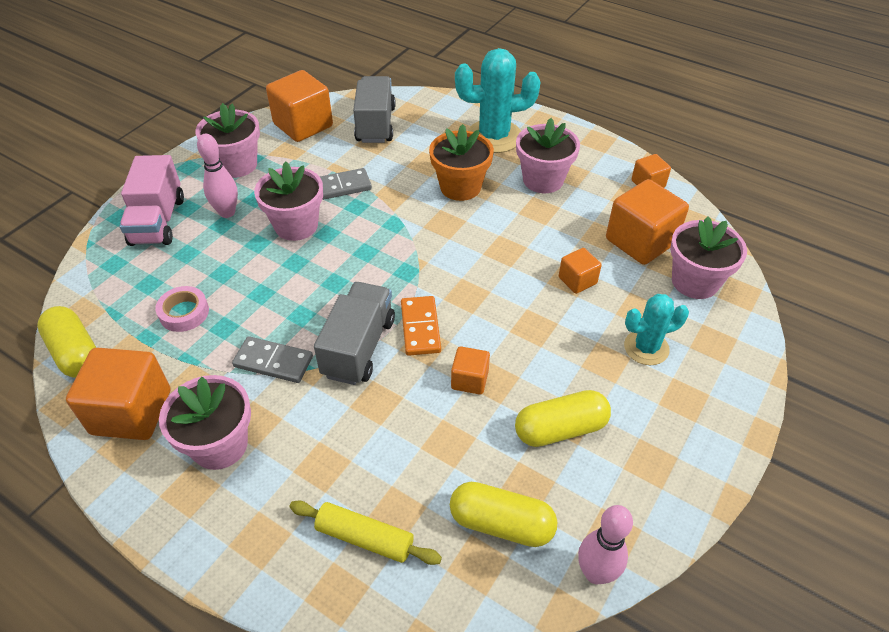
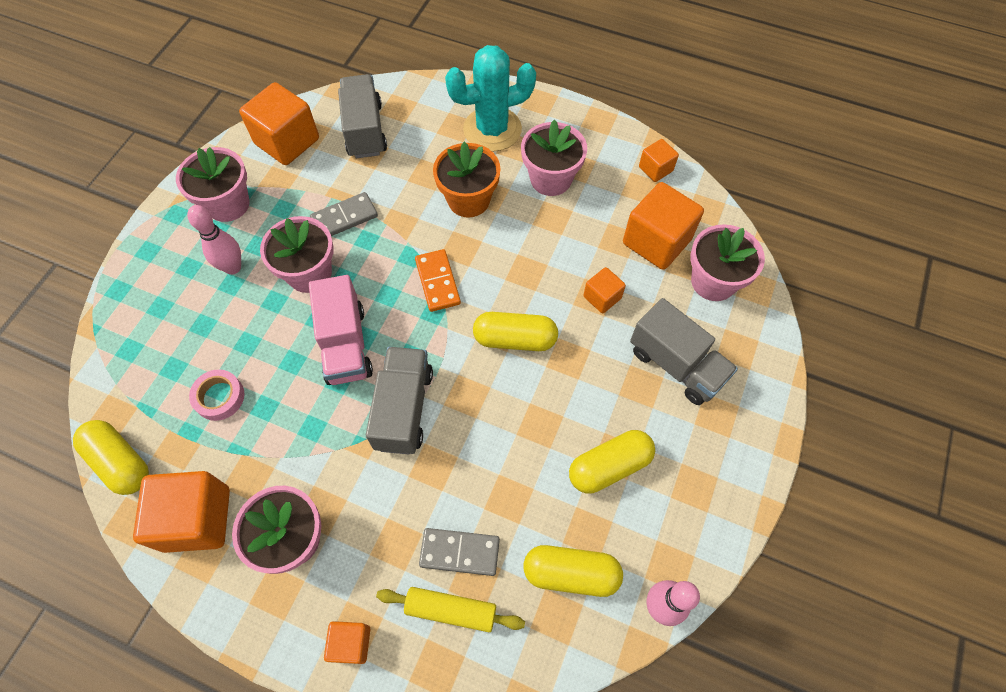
camera: 10 degrees left, 15 degrees up
(158, 221) = (162, 289): pink truck -> pink truck (345, 344)
(273, 362) = (323, 439): grey domino -> grey domino (460, 552)
(420, 327) = (459, 376): orange domino -> orange domino (437, 282)
(469, 380) = (517, 427): orange cube -> orange cube (351, 643)
(482, 304) = (515, 339): none -> yellow capsule
(646, 348) = (676, 364): turquoise cactus -> grey truck

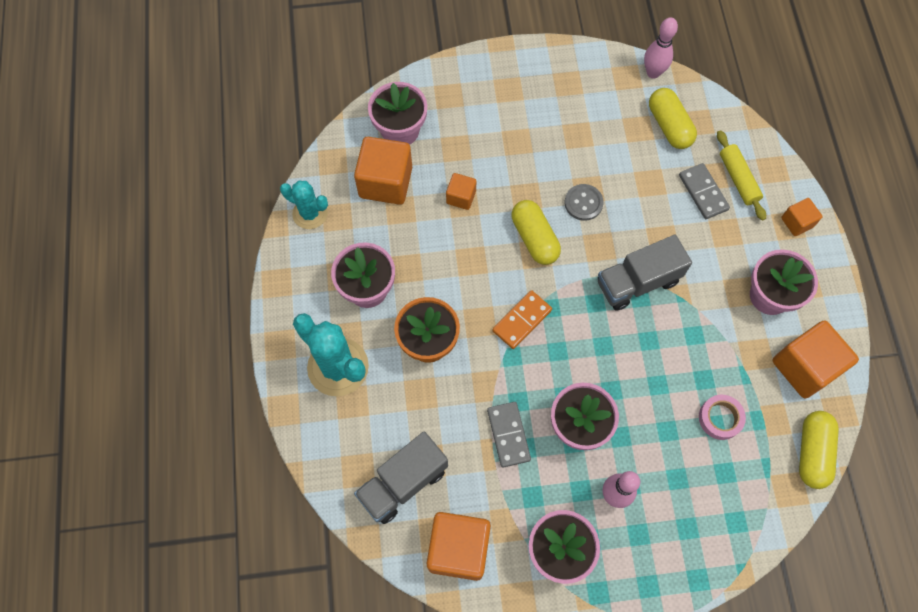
camera: 120 degrees left, 5 degrees up
(344, 217) = (508, 435): grey domino -> grey domino turned 45 degrees clockwise
(345, 344) = (618, 355): pink truck -> none
(526, 410) = (583, 203): none -> grey button
(609, 466) = (588, 135): yellow capsule -> none
(655, 169) = (310, 213): orange cube -> turquoise cactus
(676, 364) = (486, 127): grey truck -> none

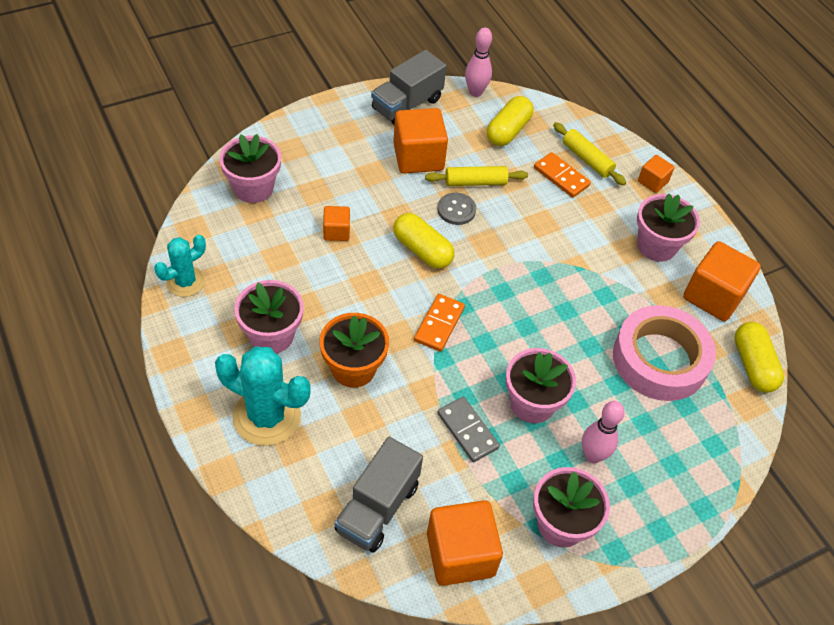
camera: 25 degrees left, 15 degrees down
(310, 213) = (185, 282): turquoise cactus -> turquoise cactus turned 45 degrees counterclockwise
(385, 182) = (255, 236): orange cube -> orange cube (418, 157)
(614, 177) = (475, 182): none -> yellow rolling pin
(637, 282) = (534, 264): grey truck -> grey truck (407, 104)
(669, 126) = (508, 131): yellow capsule -> yellow capsule turned 75 degrees clockwise
(703, 192) = (561, 177): grey domino -> orange domino
(720, 418) = (659, 359): pink tape -> pink tape, size x2.18

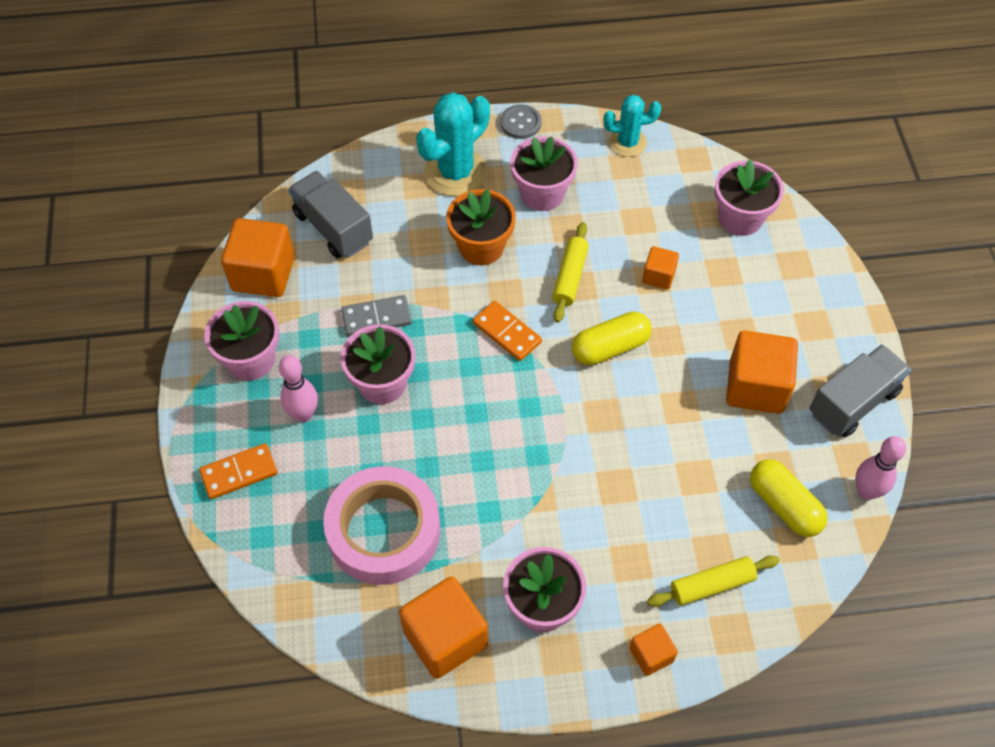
camera: 115 degrees right, 5 degrees up
(185, 282) = (628, 143): turquoise cactus -> turquoise cactus turned 75 degrees counterclockwise
(407, 104) = (853, 402): grey truck -> grey truck turned 75 degrees clockwise
(456, 210) = (660, 400): grey button -> grey button (520, 123)
(475, 182) = (700, 435): yellow rolling pin -> yellow rolling pin (570, 277)
(561, 177) = (687, 539): orange domino -> orange domino (239, 472)
(753, 365) = (335, 633): yellow capsule -> none

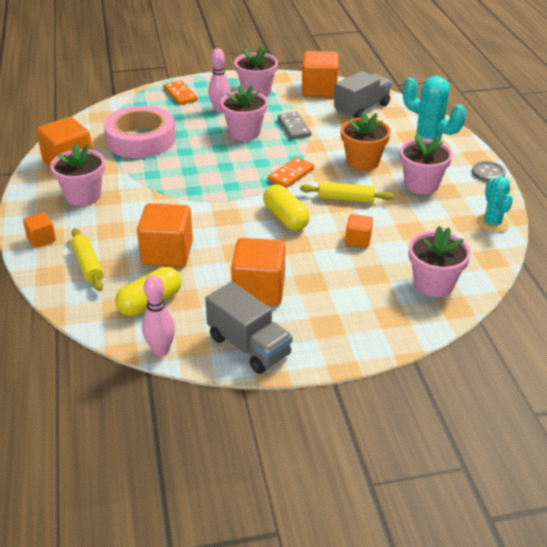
camera: 85 degrees right, 20 degrees down
(684, 487) = (167, 253): none -> orange cube

